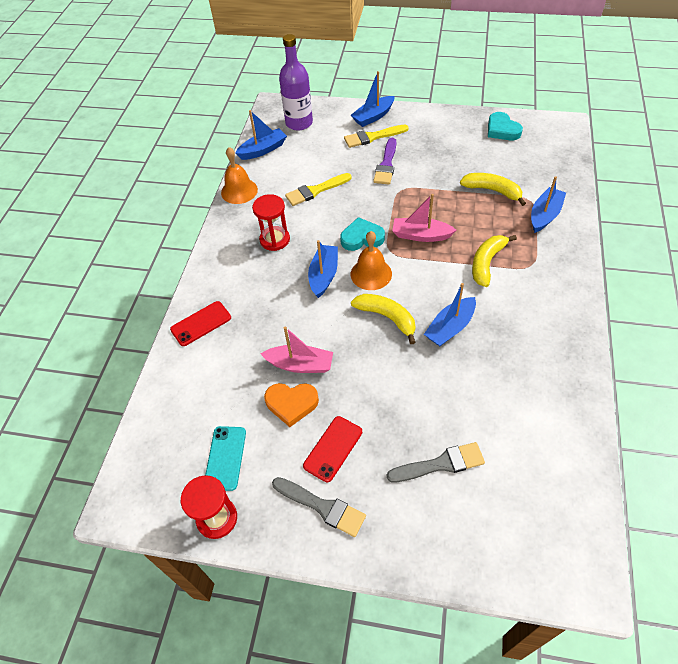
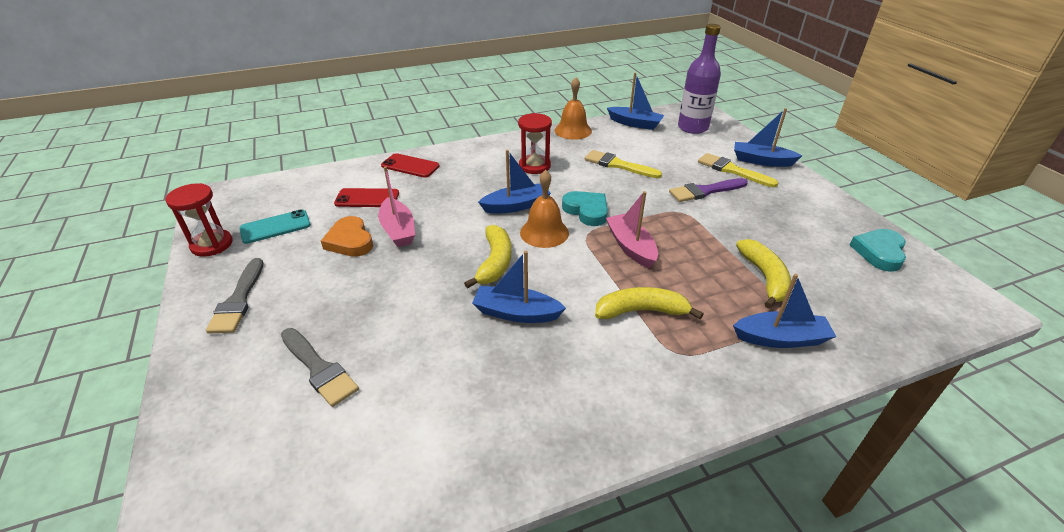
camera: 55 degrees right, 15 degrees down
(333, 448) = (309, 283): red phone -> red phone (367, 198)

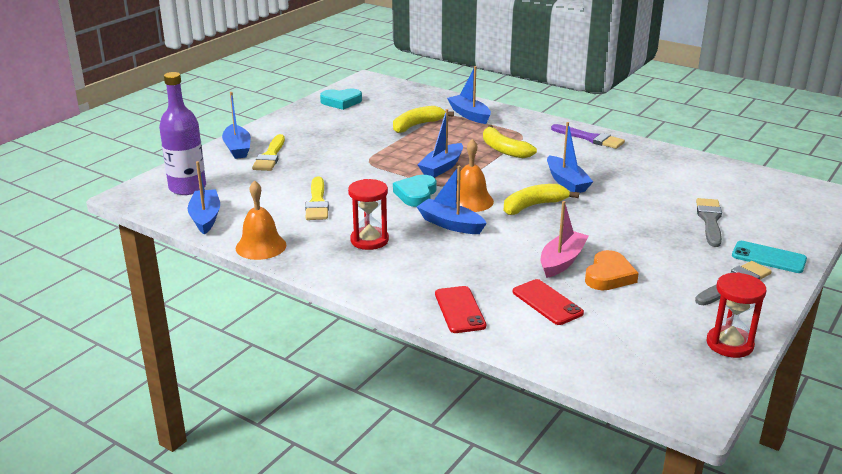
camera: 125 degrees left, 10 degrees down
(275, 227) = (658, 326): turquoise phone -> turquoise phone (768, 257)
(631, 247) = (442, 167): pink boat -> blue boat
(705, 191) = (322, 159): purple brush -> purple brush (590, 138)

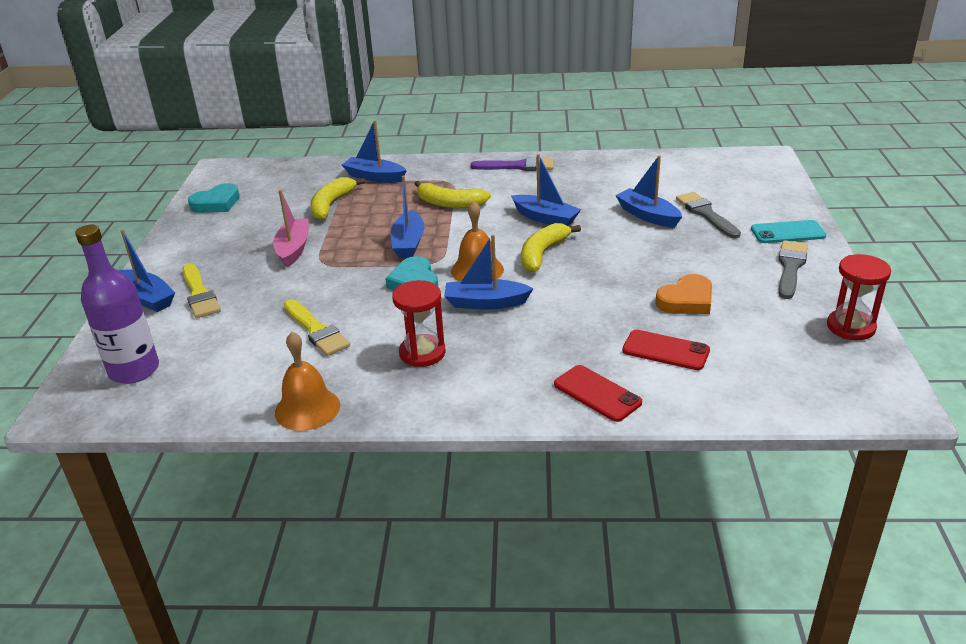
camera: 30 degrees left, 5 degrees up
(205, 218) = (199, 400): blue boat -> blue boat (647, 216)
(562, 261) = (631, 302): pink boat -> pink boat (293, 249)
(609, 276) = (686, 300): orange heart -> orange heart turned 60 degrees clockwise

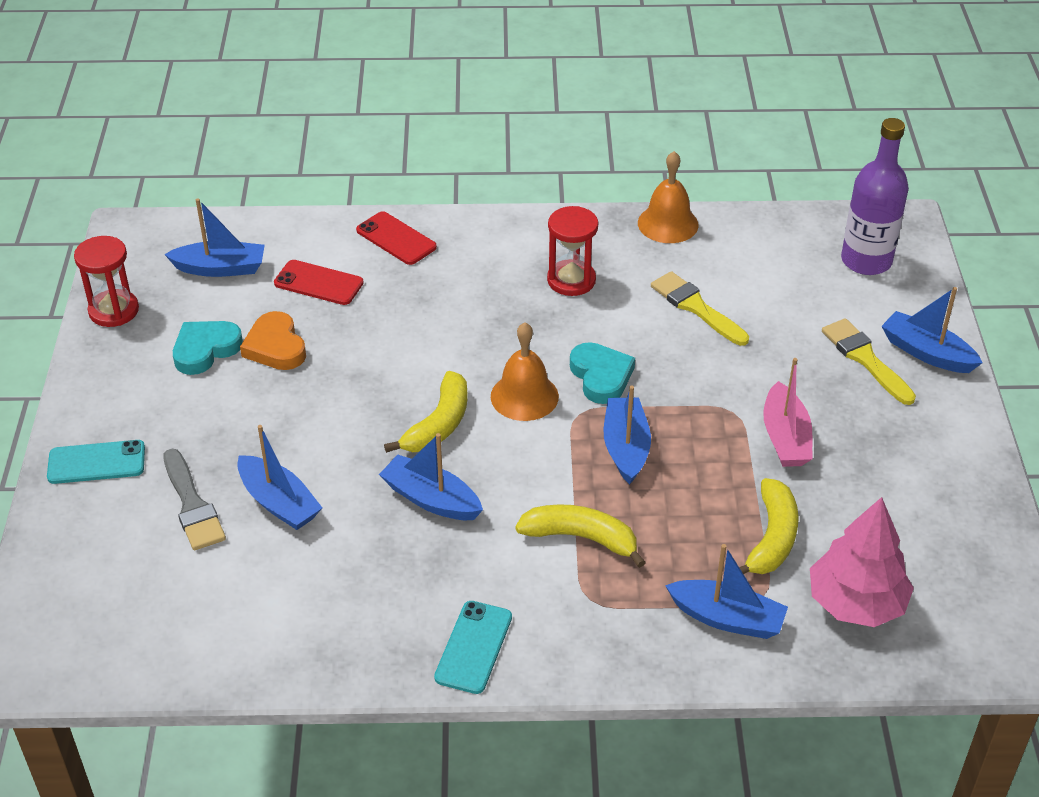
camera: 175 degrees right, 10 degrees up
(216, 203) = (966, 546): turquoise heart -> turquoise heart (205, 350)
(299, 183) = (856, 603): none -> pink tree
(485, 303) = (509, 344): blue boat -> blue boat (220, 268)
(517, 166) = (474, 647): purple brush -> turquoise phone
(686, 300) = (275, 347): orange heart -> orange heart turned 75 degrees counterclockwise
(790, 267) = (129, 397): grey brush -> none

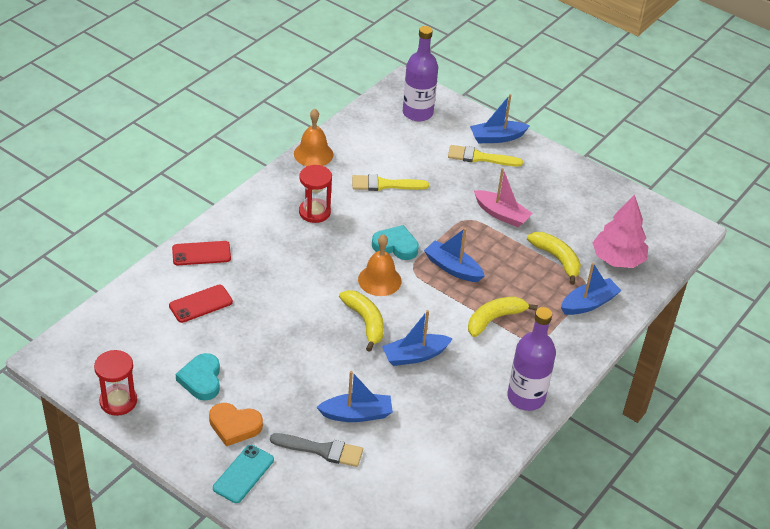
camera: 55 degrees left, 0 degrees up
(220, 268) = (137, 336): blue boat -> none
(275, 347) = (233, 350): orange heart -> orange heart (234, 426)
(474, 647) = (526, 397): turquoise phone -> purple bottle

